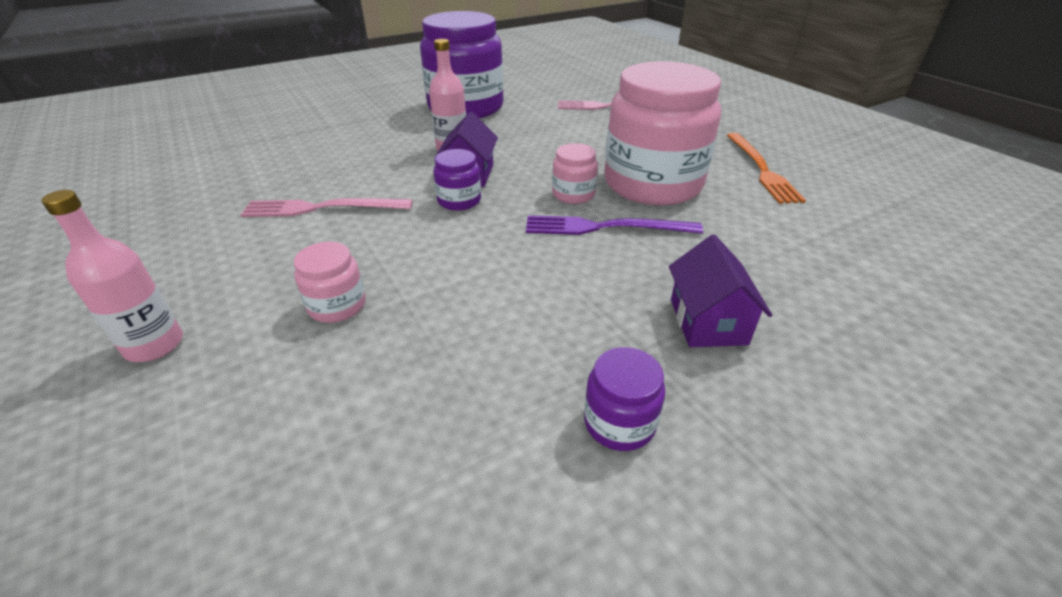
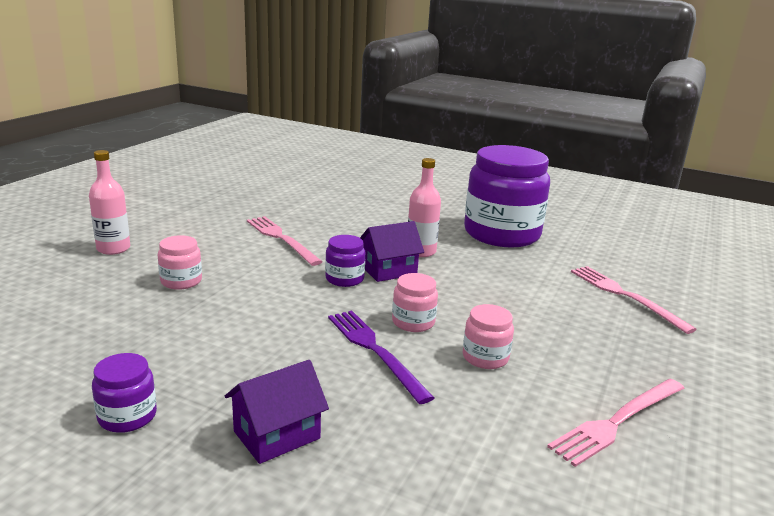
camera: 55 degrees right, 15 degrees down
(652, 184) = (485, 357): pink jar -> pink jar, size x0.42
(761, 169) = (617, 421): orange fork -> pink fork

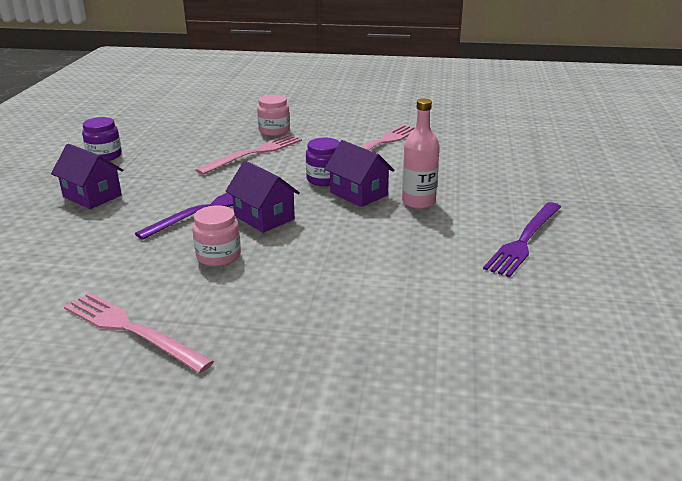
camera: 75 degrees right, 5 degrees up
(113, 249) = (307, 103): pink bottle -> none
(413, 322) = (264, 217): pink jar -> purple house
(501, 234) = (524, 240): purple jar -> purple fork
(625, 296) = (417, 336): pink fork -> pink fork (254, 153)

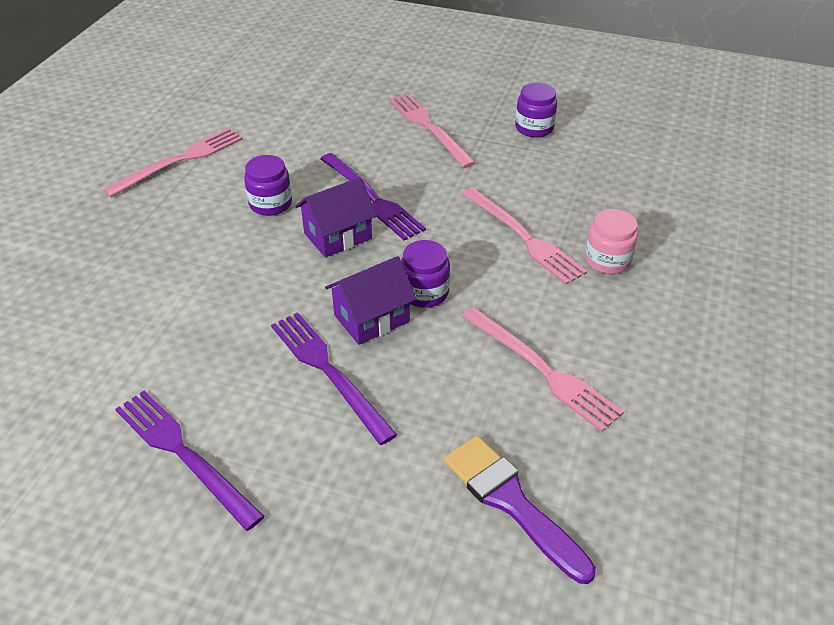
camera: 100 degrees right, 15 degrees up
(92, 196) = (428, 127): purple house -> pink fork
(218, 256) = (270, 204): pink jar -> purple jar
(418, 202) = (328, 372): pink bottle -> purple fork
(480, 147) = (511, 502): none -> purple brush

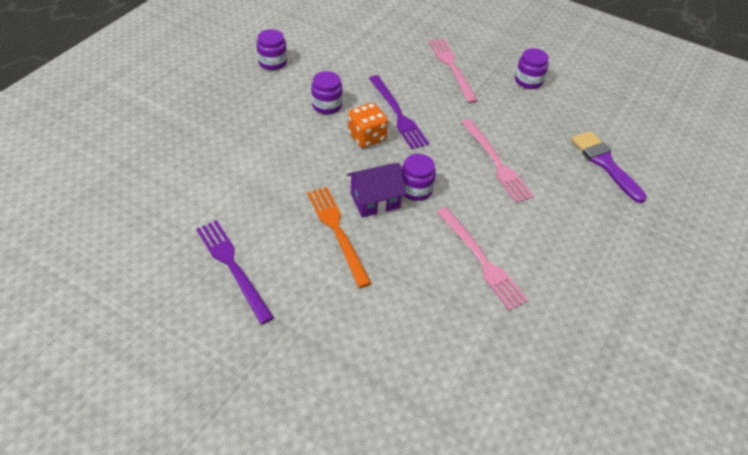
camera: 10 degrees right, 5 degrees up
(180, 161) = (273, 62): pink fork -> purple jar
(328, 372) = (337, 232): purple fork -> orange fork
(337, 236) = (367, 137): purple house -> orange dice
(511, 502) = (434, 343): purple brush -> purple brush (605, 163)
(607, 260) = (551, 191): pink jar -> none

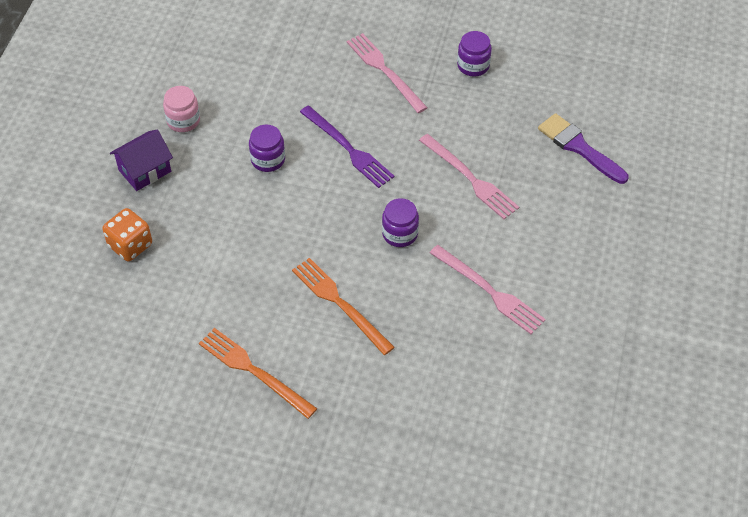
camera: 15 degrees left, 5 degrees up
(232, 267) = (254, 371): purple fork -> orange fork
(273, 62) = (183, 120): purple jar -> pink jar
(367, 137) = (327, 187): orange dice -> orange dice (130, 245)
(375, 200) = (364, 258): purple house -> purple house (144, 171)

